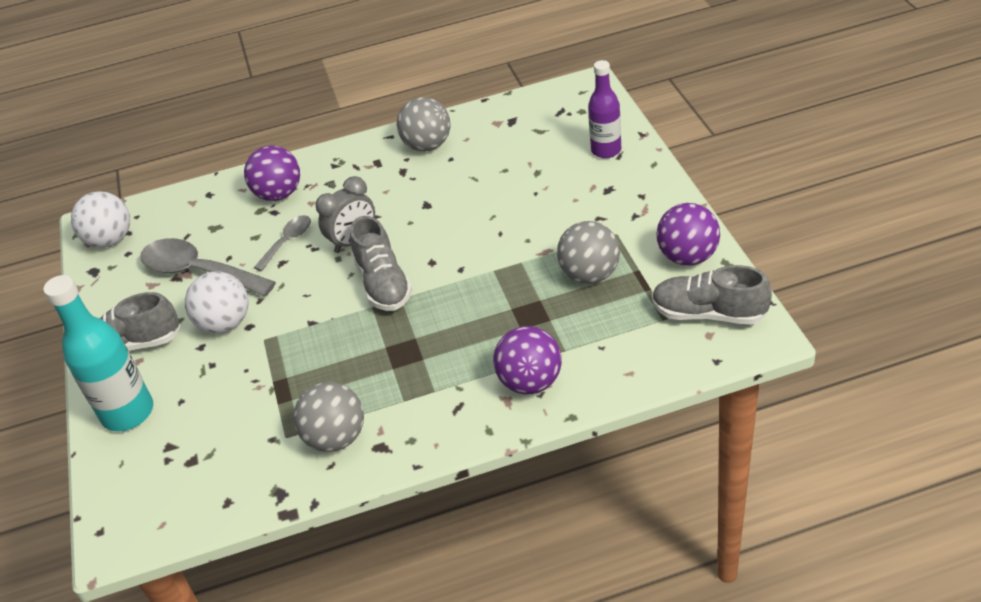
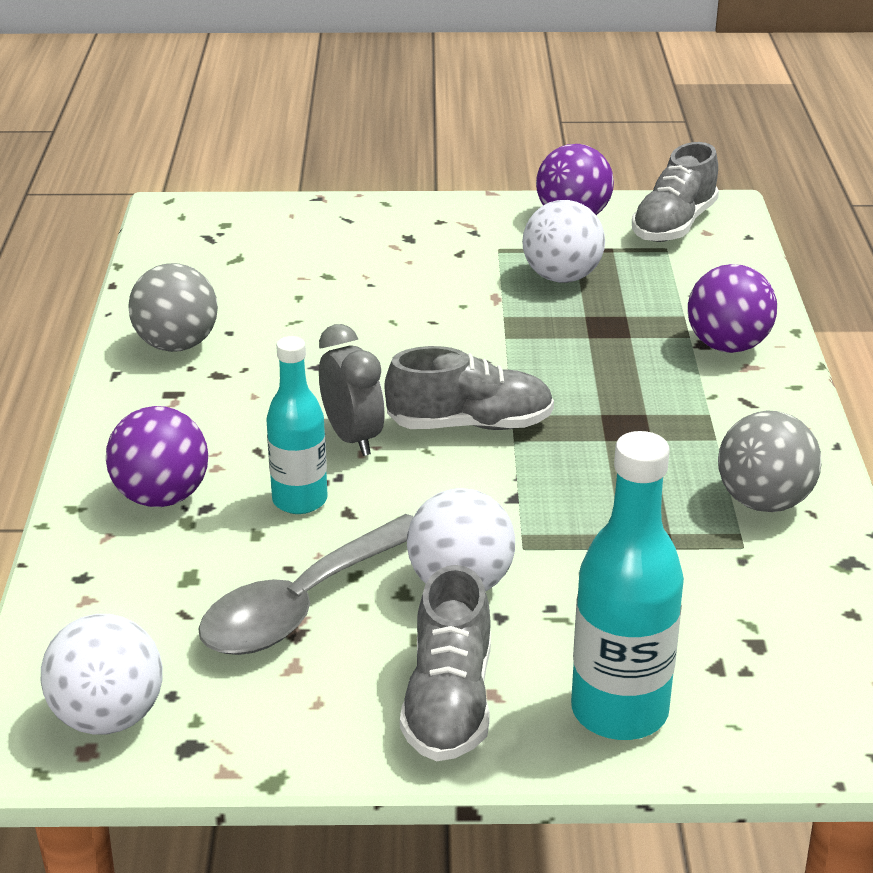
camera: 80 degrees left, 10 degrees down
(288, 241) = (300, 500): grey spoon -> turquoise bottle
(590, 275) = (561, 277): grey ball -> white ball
(606, 150) = (328, 224): purple bottle -> none

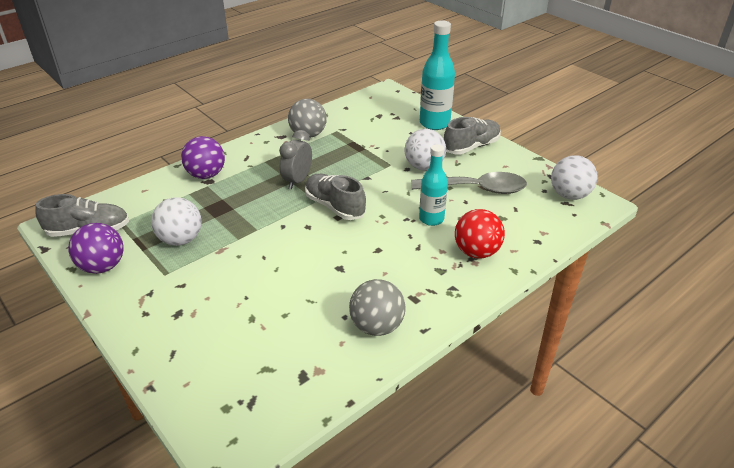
camera: 130 degrees left, 5 degrees up
(162, 497) = (476, 252): purple ball -> red ball
(352, 438) = (379, 228): grey clock -> grey clock (297, 181)

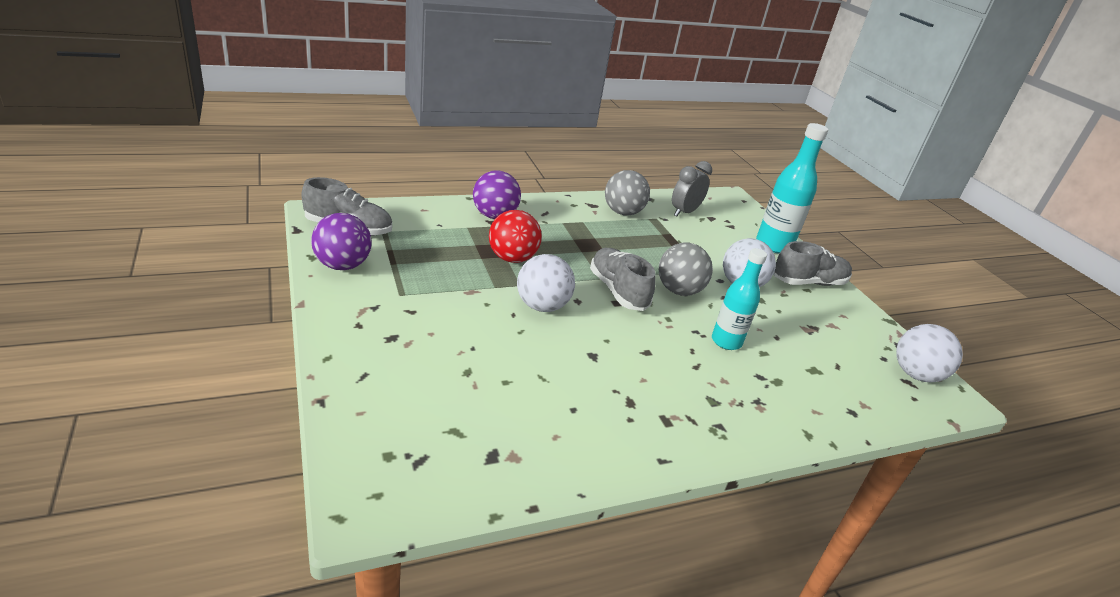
camera: 15 degrees right, 5 degrees down
(181, 240) = (435, 267): white ball -> white ball (542, 306)
(297, 181) = (589, 252): grey clock -> grey clock (684, 212)
(377, 326) = (606, 434): grey ball -> grey ball (678, 290)
(476, 189) = (796, 328): grey spoon -> none
(476, 252) = (767, 396): red ball -> red ball (512, 258)

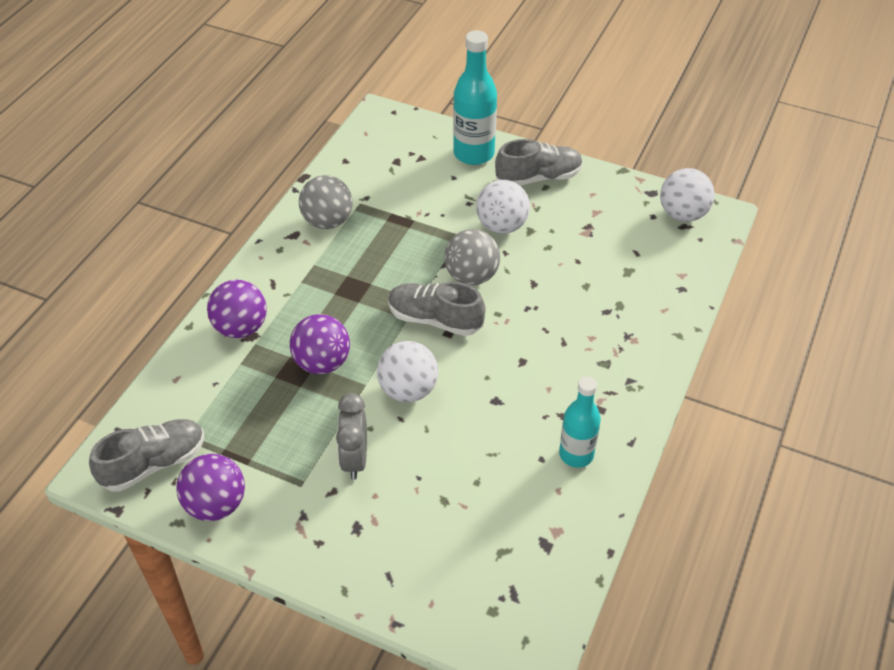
camera: 40 degrees left, 15 degrees up
(512, 258) = (322, 363): red ball -> purple ball
(684, 212) = (370, 174): grey clock -> grey clock (354, 459)
(726, 341) = (555, 299): turquoise bottle -> turquoise bottle (576, 454)
(808, 282) = (538, 177): grey shoe -> grey shoe turned 45 degrees clockwise

